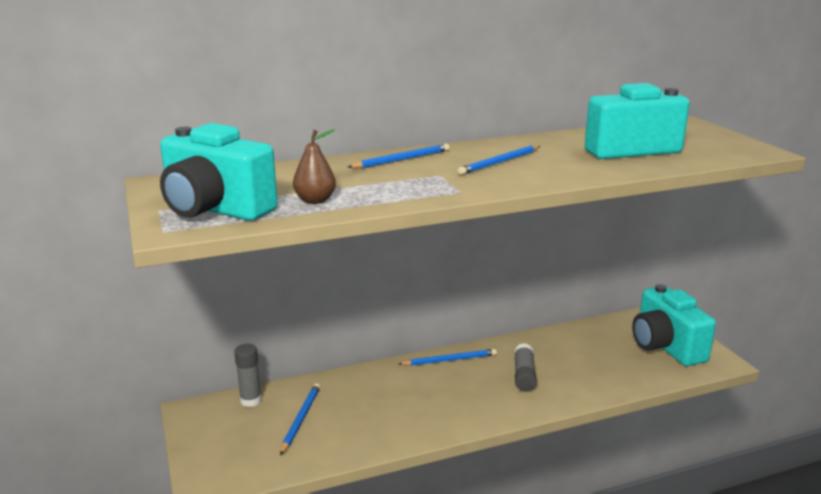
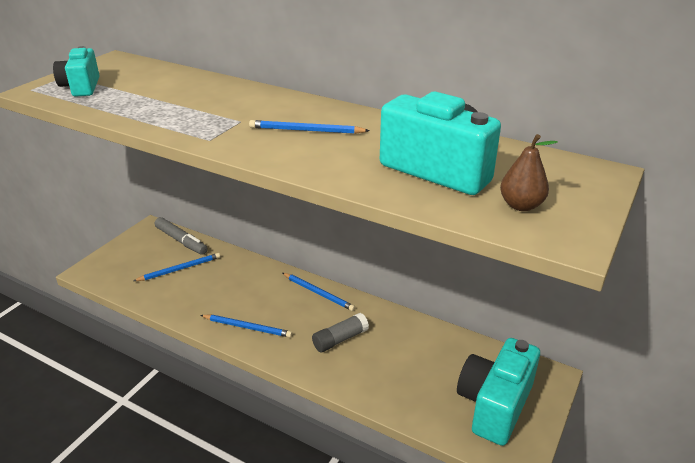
camera: 50 degrees right, 10 degrees up
(215, 209) = (81, 87): turquoise camera -> turquoise camera, size x0.61
(250, 400) = (181, 241): grey glue stick -> grey marker
(315, 200) = (130, 104): brown pear -> brown pear (521, 205)
(402, 159) = (258, 98): blue pencil -> blue pencil (247, 327)

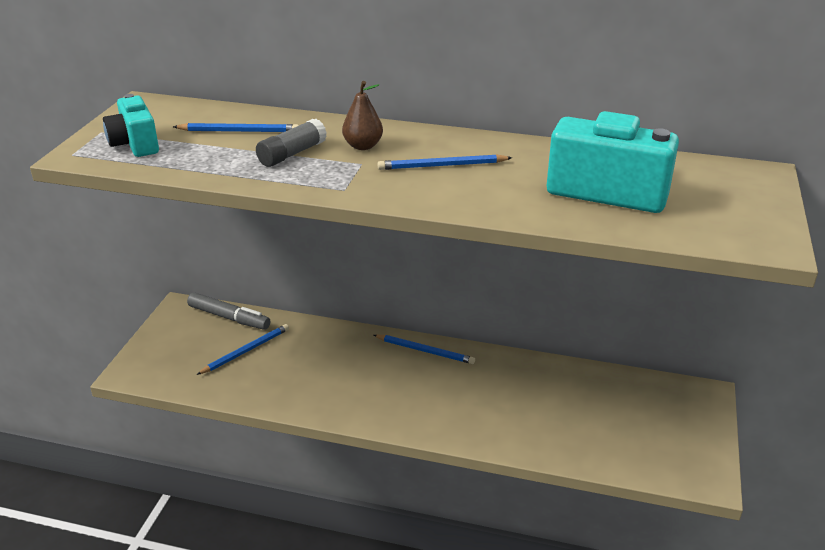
camera: 15 degrees left, 0 degrees up
(247, 327) = (363, 403): blue pencil -> blue pencil (239, 131)
(340, 339) = (474, 397): grey glue stick -> grey glue stick (292, 154)
(494, 405) = (664, 433): turquoise camera -> none
(521, 205) = (708, 217): brown pear -> brown pear (363, 146)

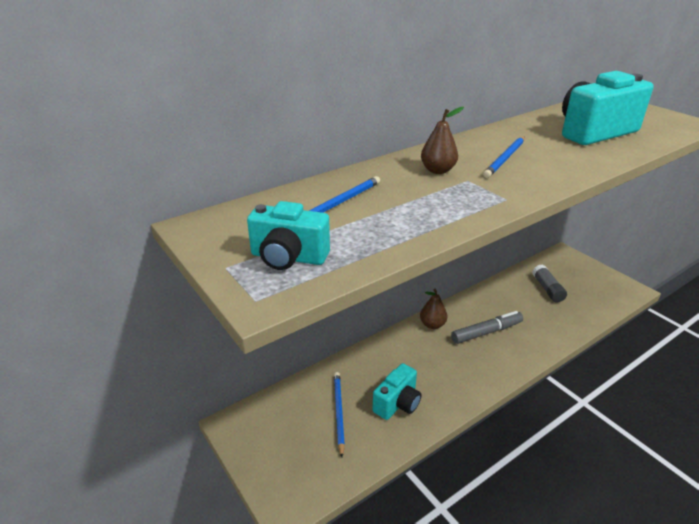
camera: 50 degrees left, 0 degrees up
(229, 318) = (283, 401): grey marker -> grey marker (486, 332)
(290, 377) = (397, 403): none -> turquoise camera
(292, 154) = (416, 197): grey glue stick -> grey glue stick (547, 289)
(425, 351) = (432, 325): blue pencil -> brown pear

